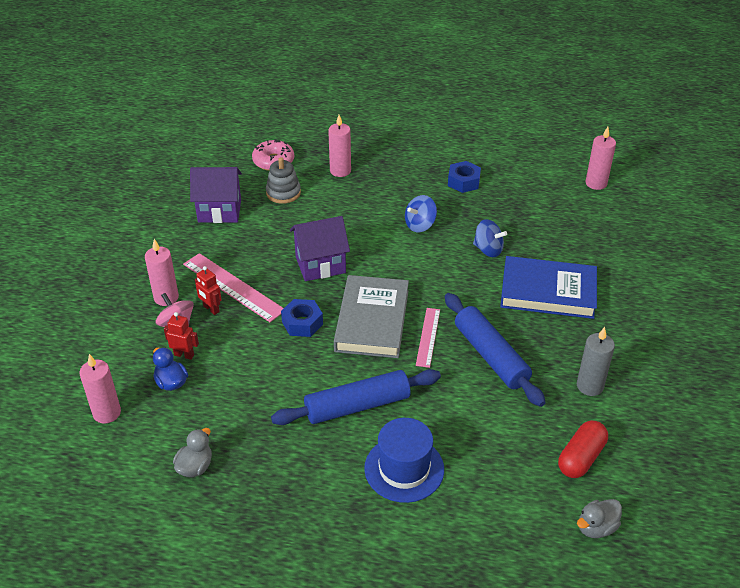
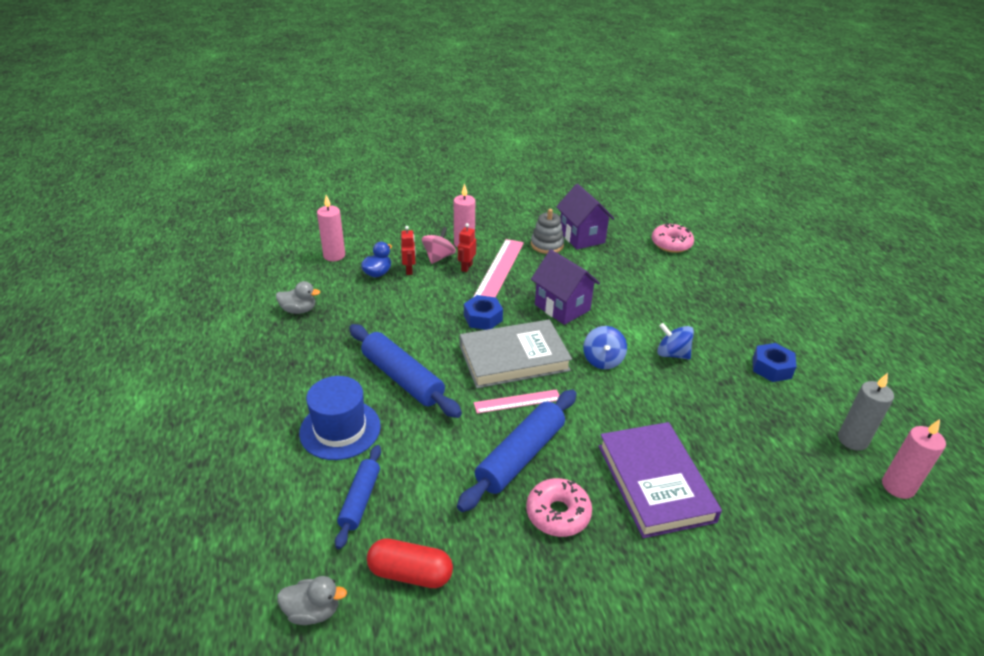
camera: 65 degrees right, 5 degrees down
(283, 193) = (635, 261): grey stacking toy -> grey stacking toy (547, 245)
(340, 171) = (698, 283): pink candle -> none
(488, 250) = (680, 414): blue spinning top -> blue spinning top (602, 360)
(496, 473) = (360, 500): none -> blue rolling pin
(548, 292) = (655, 482): blue book -> purple book
(556, 354) = (558, 513): none -> pink donut
(589, 386) = (526, 558): grey candle -> grey candle (852, 440)
(596, 527) = (313, 611): grey duck -> grey duck turned 150 degrees clockwise

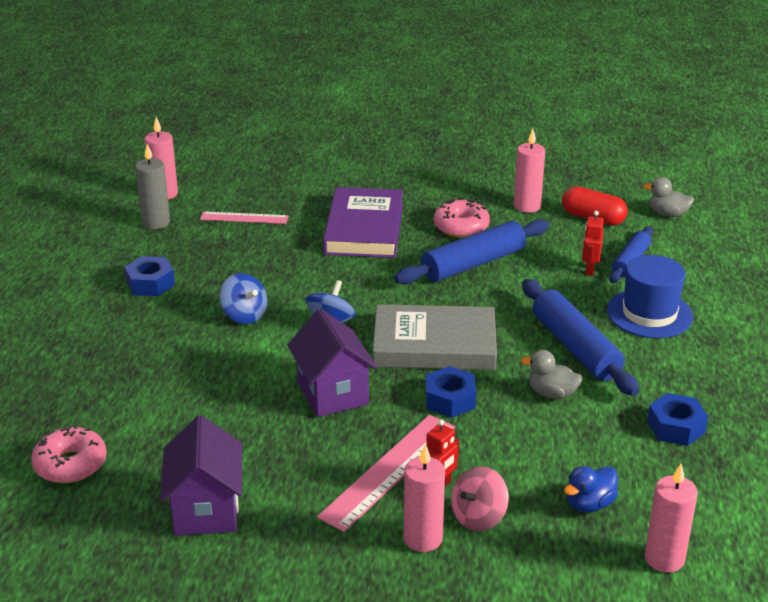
camera: 160 degrees left, 5 degrees down
(299, 310) = (714, 461): grey duck -> grey duck (551, 393)
(323, 328) = (675, 427): none -> blue nut
(409, 270) = (535, 500): red robot -> red robot (589, 270)
(497, 577) = (527, 206): none -> pink candle
(517, 401) = (453, 304): pink ruler -> pink ruler (244, 218)
(547, 245) = (279, 505): grey stacking toy -> none

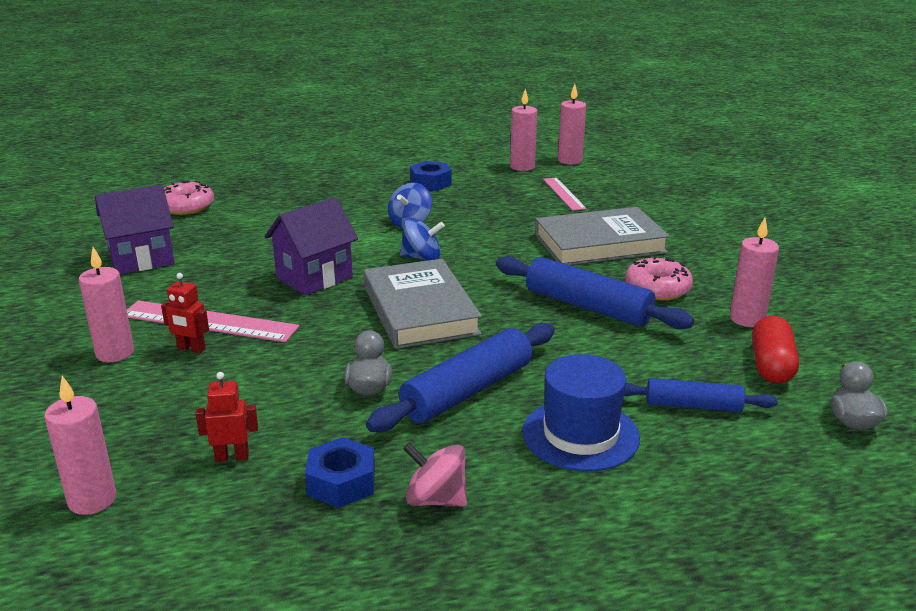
camera: 70 degrees right, 5 degrees down
(156, 222) = (522, 167): grey candle -> pink candle
(364, 229) = (599, 243): purple book -> grey book
(450, 399) = (330, 333): blue nut -> none
(478, 517) = (149, 376): pink spinning top -> pink spinning top (436, 499)
(589, 270) = (644, 379): red robot -> red robot (232, 457)
(589, 504) = (180, 437): blue duck -> none

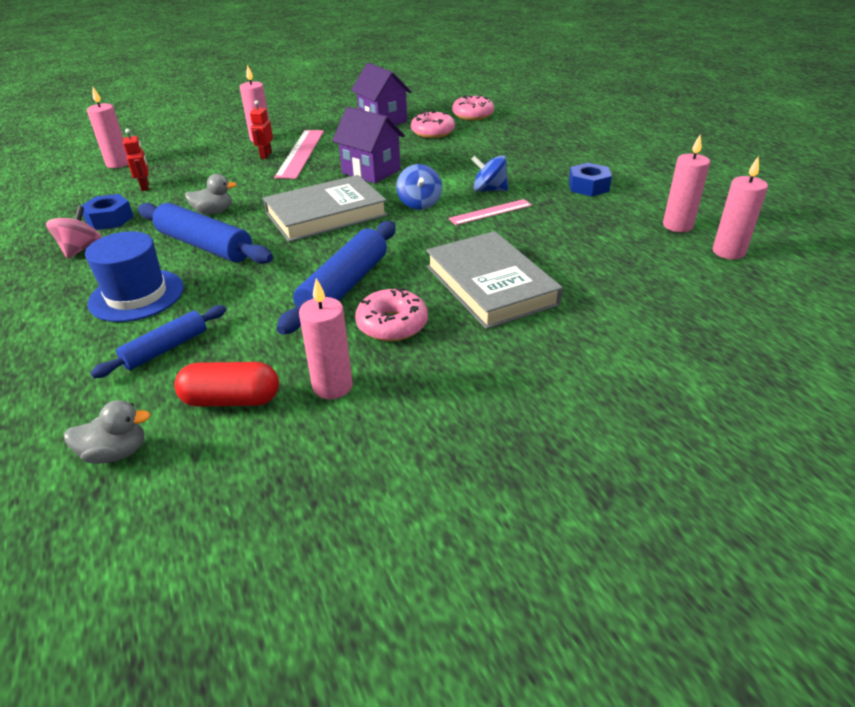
camera: 80 degrees right, 10 degrees up
(220, 233) = (433, 132): none -> pink donut
(564, 194) = (616, 256): pink ruler -> pink ruler (490, 212)
(693, 406) = (165, 349): blue rolling pin -> blue rolling pin turned 45 degrees clockwise

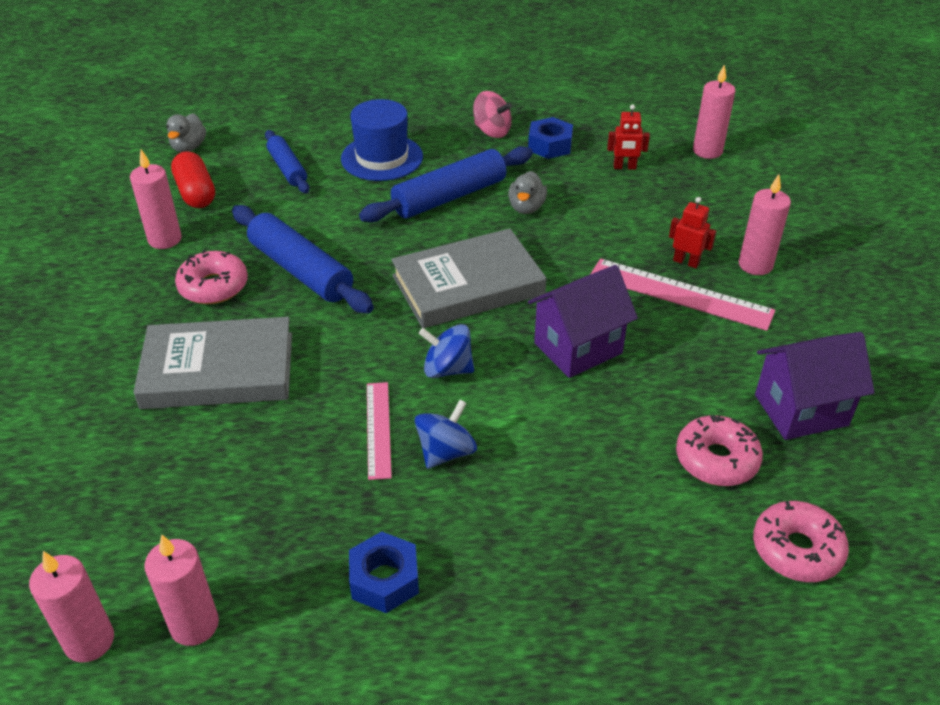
camera: 110 degrees right, 5 degrees up
(231, 400) = (196, 193): red capsule -> red capsule turned 45 degrees counterclockwise
(326, 214) = (468, 285): grey book -> grey book turned 75 degrees clockwise

